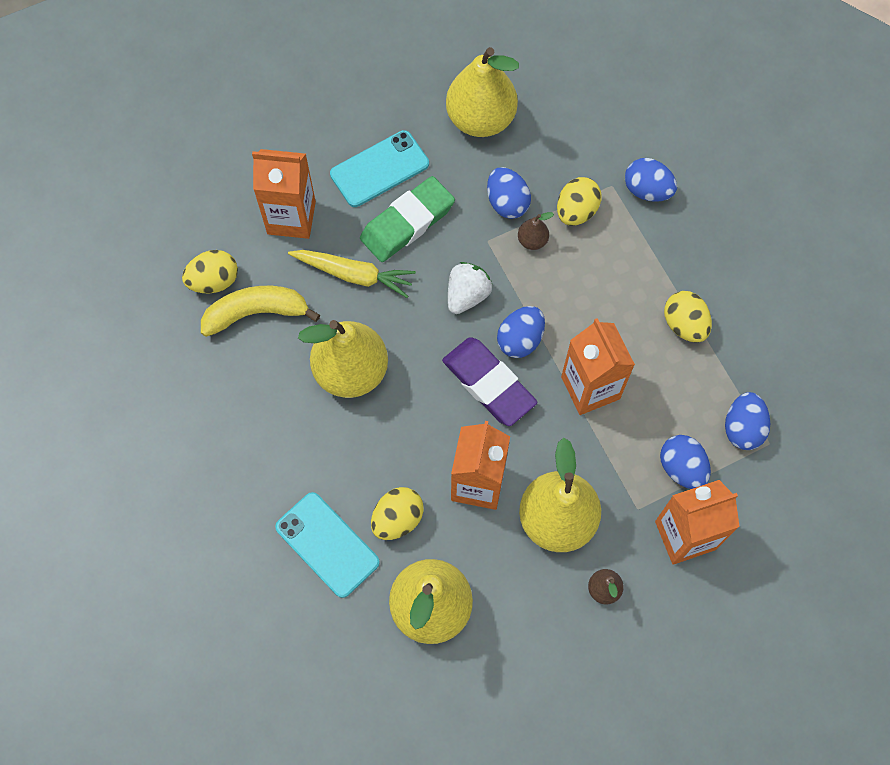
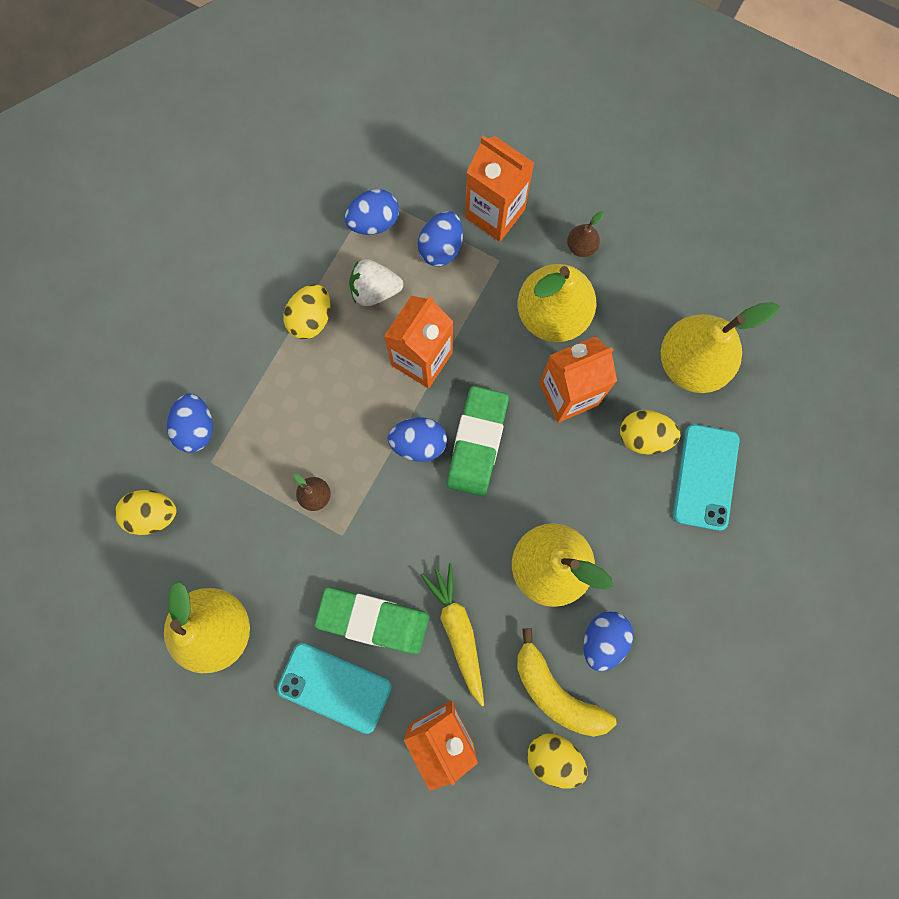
camera: 125 degrees left, 10 degrees up
(467, 295) = (408, 516): white strawberry -> white strawberry (375, 290)
(489, 384) = (477, 442): purple eraser -> green eraser
(507, 203) = (291, 543): blue egg -> blue egg (603, 639)
(576, 211) = (259, 476): yellow egg -> yellow egg (153, 514)

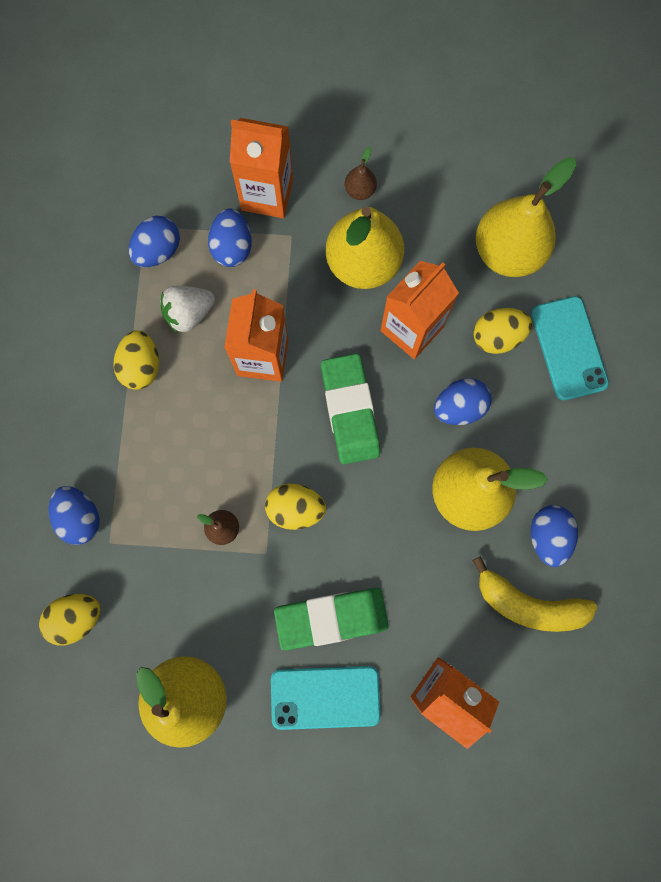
camera: 25 degrees left, 0 degrees up
(418, 443) = (296, 436): blue egg -> blue egg (459, 407)
(458, 631) = (414, 591): yellow carrot -> none
(554, 757) = (554, 663): yellow egg -> yellow egg (295, 508)

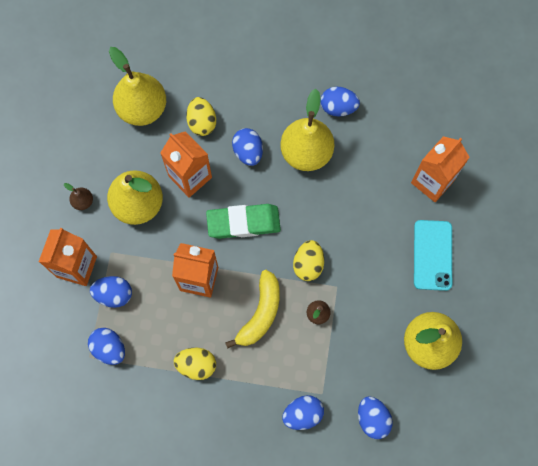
camera: 85 degrees left, 5 degrees down
(77, 617) = (372, 418): yellow egg -> blue egg
(189, 313) = (160, 328): white strawberry -> none
(331, 618) = (382, 247): green eraser -> none
(528, 604) = (380, 124): yellow banana -> yellow banana (260, 313)
(568, 348) = (215, 79): turquoise phone -> none

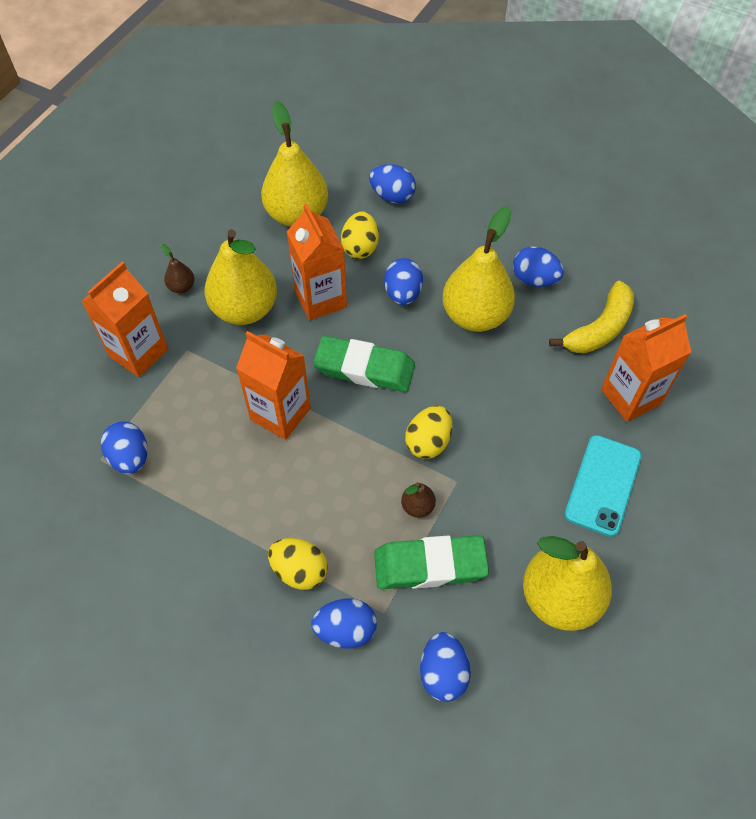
camera: 20 degrees right, 15 degrees down
(114, 294) = (167, 397): blue egg -> blue egg (392, 196)
(196, 365) = (230, 515): yellow egg -> yellow egg (299, 571)
(260, 313) = (341, 480): yellow banana -> yellow banana (599, 328)
(340, 352) = (430, 565): none -> green eraser

